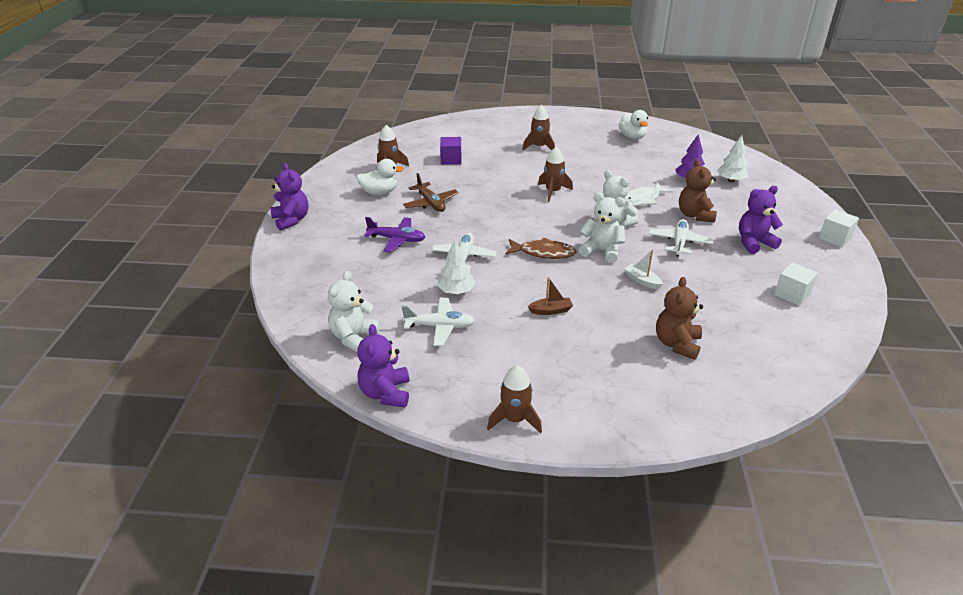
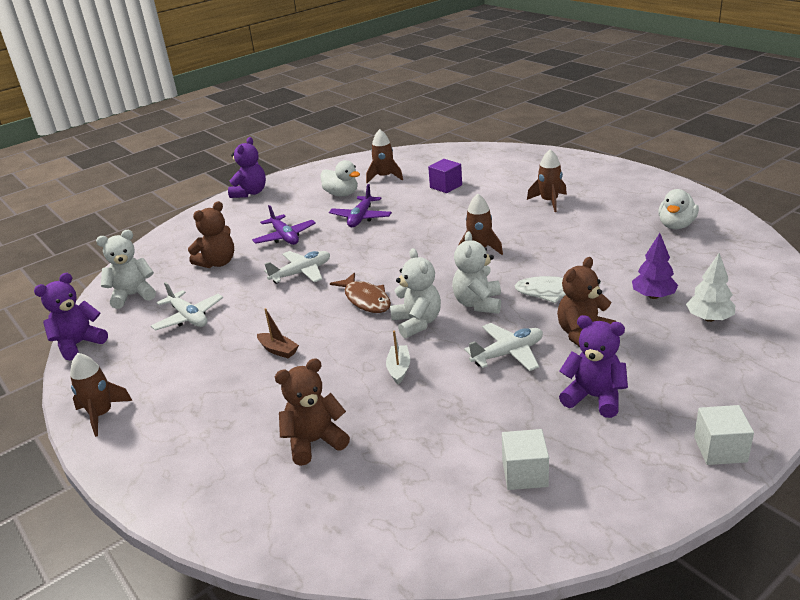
camera: 50 degrees right, 5 degrees down
(379, 281) = (218, 263): none -> brown teddy bear
(430, 203) = (361, 218): brown plane -> purple plane
(456, 291) = (247, 297): white tree -> none

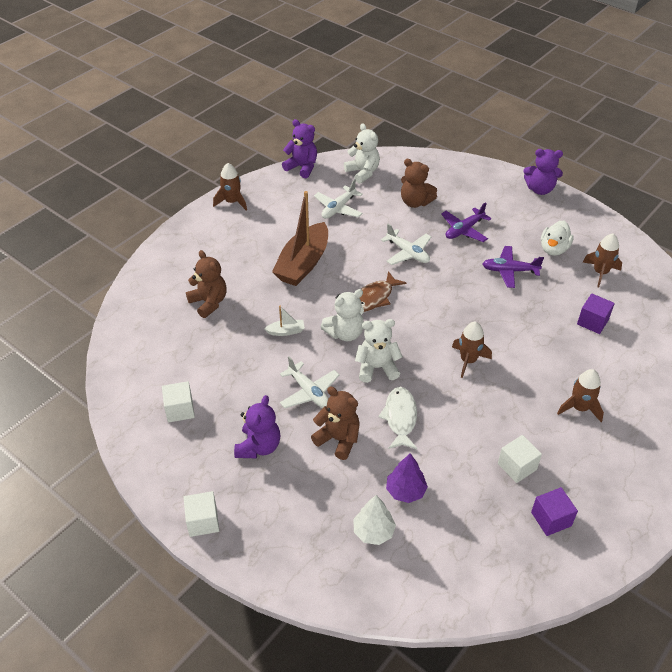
camera: 75 degrees right, 15 degrees up
(278, 350) = (303, 263): brown boat -> brown boat, size x2.39
(618, 235) = (517, 466): none -> white cube
(676, 225) = (551, 519): white duck -> purple cube

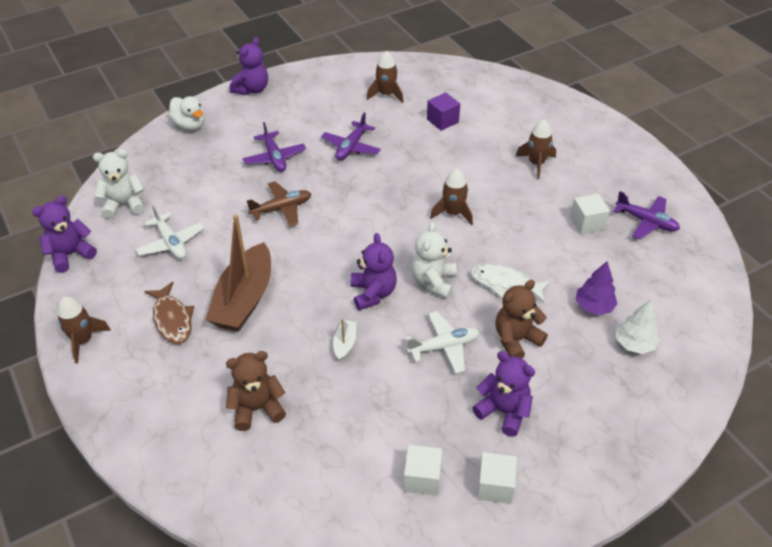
camera: 70 degrees left, 0 degrees up
(203, 521) = (590, 488): white cube -> white cube (495, 486)
(303, 263) = (244, 299): brown boat -> brown boat turned 60 degrees clockwise
(345, 333) = (373, 293): white teddy bear -> purple teddy bear
(374, 298) = (333, 255): brown fish -> brown fish (172, 319)
(408, 253) = (281, 209): white plane -> brown plane
(415, 202) = (207, 179): brown teddy bear -> none
(551, 519) = (646, 222): purple cube -> purple plane
(553, 249) = (339, 110): white duck -> white duck (189, 125)

